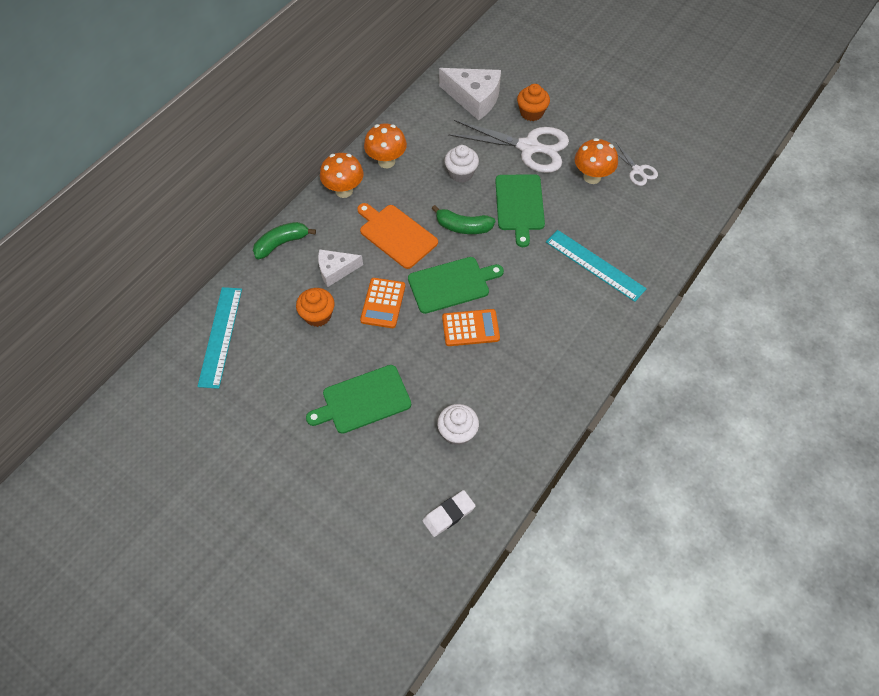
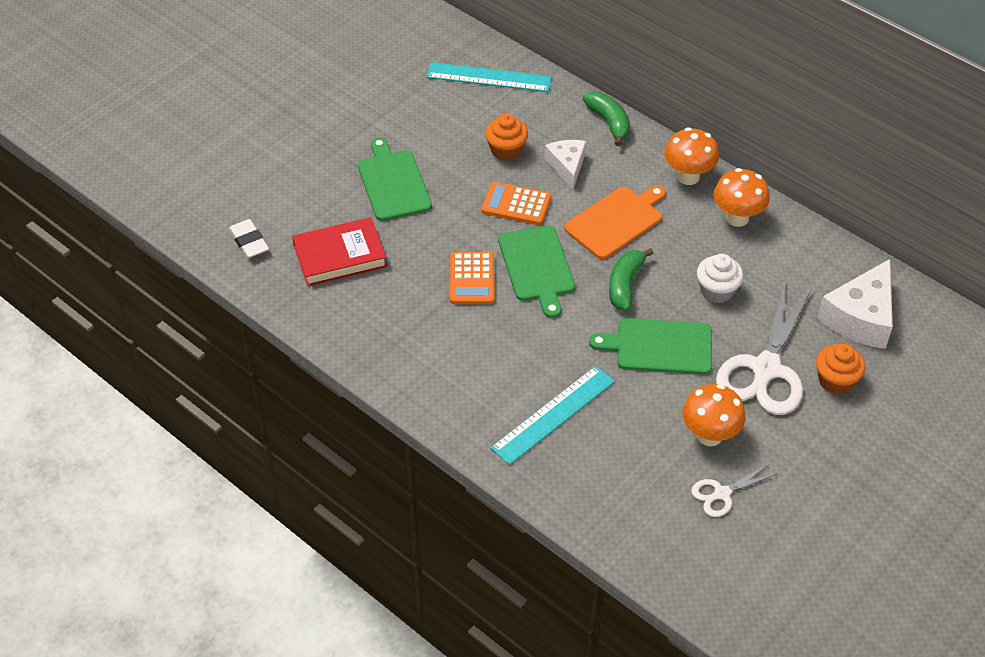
camera: 95 degrees right, 10 degrees down
(457, 432) = (340, 256): white cupcake -> red book

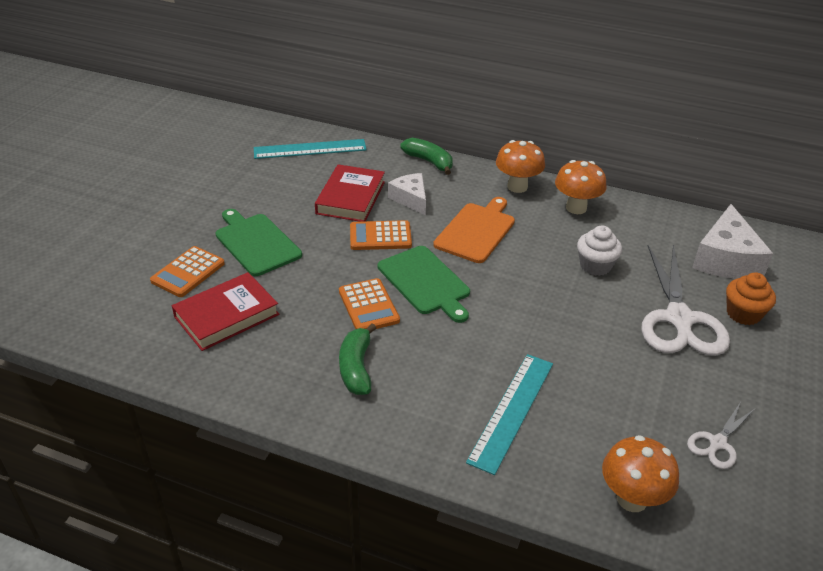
camera: 20 degrees left, 10 degrees down
(249, 241) = (124, 323): white eraser -> none
(319, 201) = (188, 272): none -> orange calculator
(506, 150) = (350, 198): orange cupcake -> red book
(625, 285) = (513, 279): green banana -> green banana (356, 368)
(659, 347) = (575, 323): green cutting board -> none
(709, 435) = (669, 390): orange mushroom -> orange mushroom (632, 499)

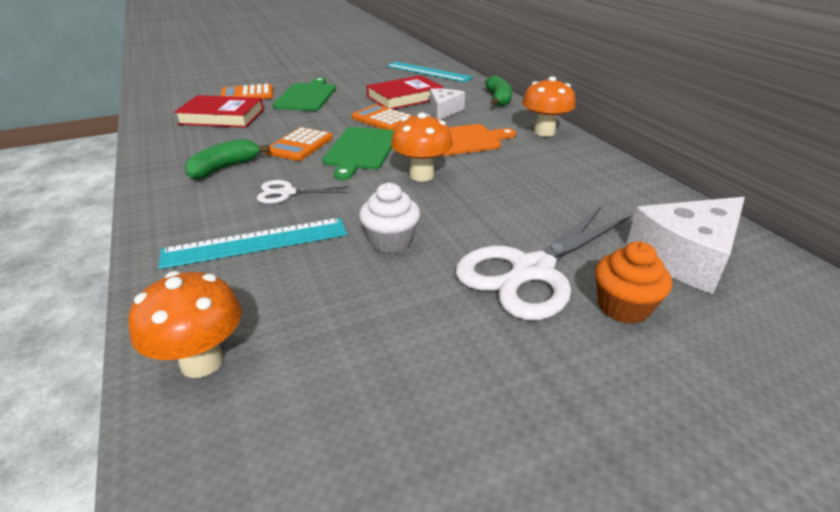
camera: 45 degrees right, 5 degrees down
(576, 208) = (575, 160): orange mushroom -> orange mushroom (421, 175)
(595, 266) = (518, 198): white cupcake -> white cupcake (391, 241)
(717, 443) = (368, 386): white scissors -> white scissors (287, 193)

